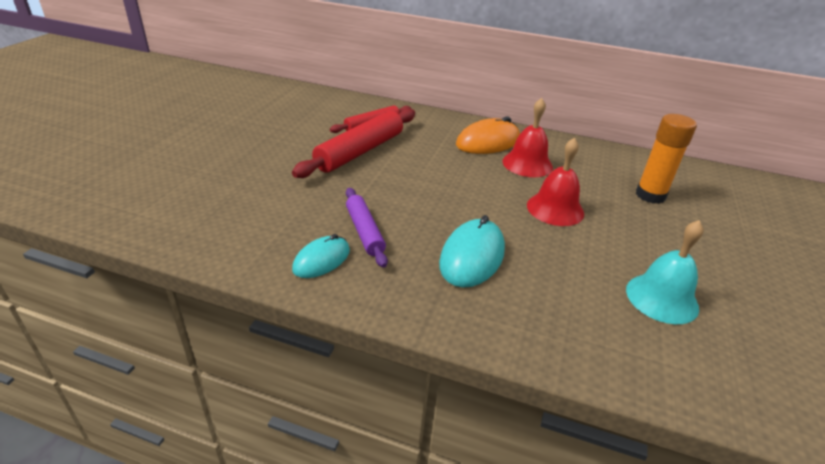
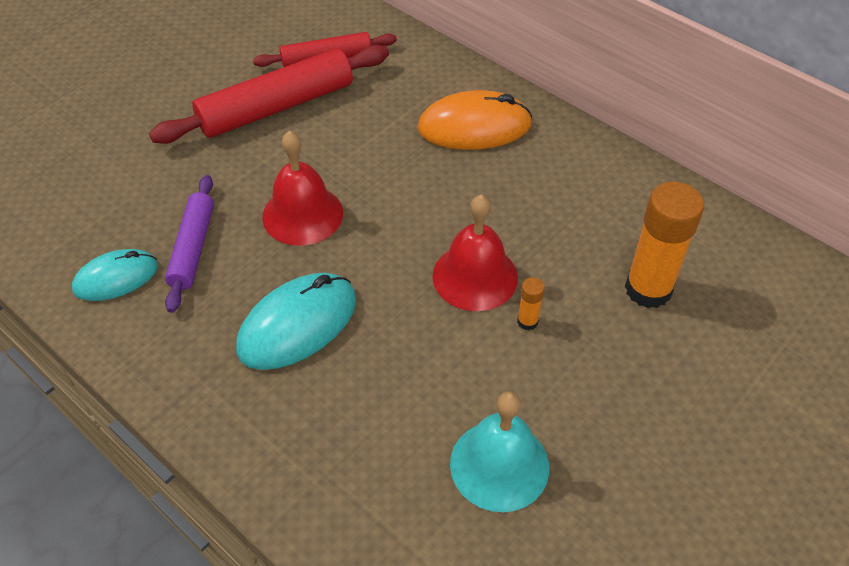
camera: 25 degrees right, 15 degrees up
(527, 164) = (501, 183): red bell -> red bell (302, 214)
(605, 223) = (527, 321): none -> orange glue stick

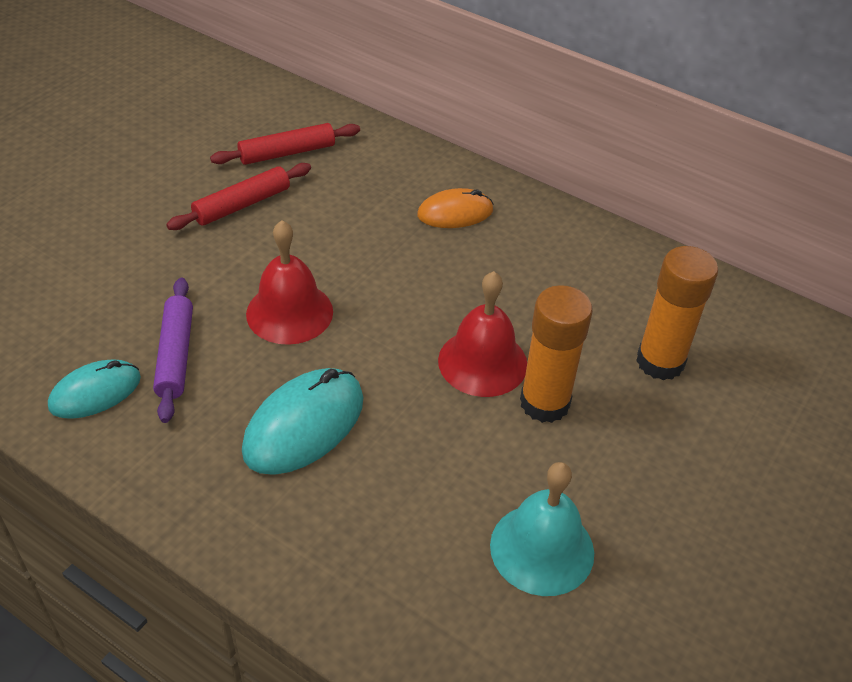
camera: 10 degrees left, 5 degrees down
(276, 107) = (242, 205): red rolling pin -> red rolling pin, size x0.60
(474, 127) = (455, 213): orange mouse -> orange mouse, size x0.65
(527, 321) = (544, 403): orange glue stick -> orange glue stick, size x2.28

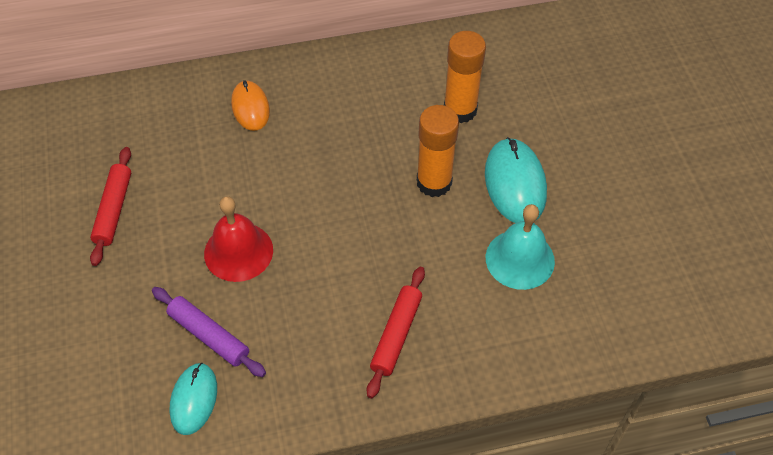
camera: 45 degrees left, 10 degrees up
(287, 153) = (92, 150): red rolling pin -> red rolling pin (396, 335)
(304, 425) = (333, 306): turquoise mouse -> turquoise mouse (515, 183)
(455, 213) = (250, 107): orange mouse -> orange mouse turned 45 degrees counterclockwise
(482, 362) = (377, 187): red bell -> none

